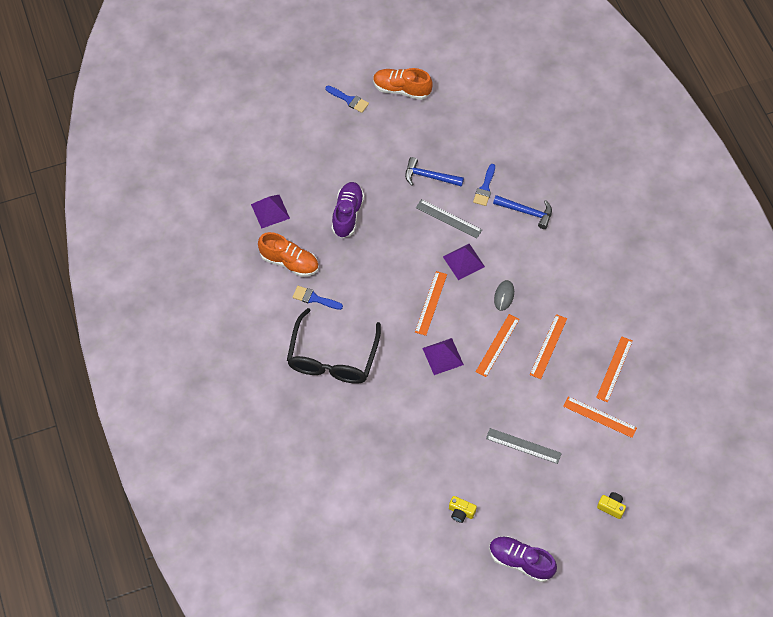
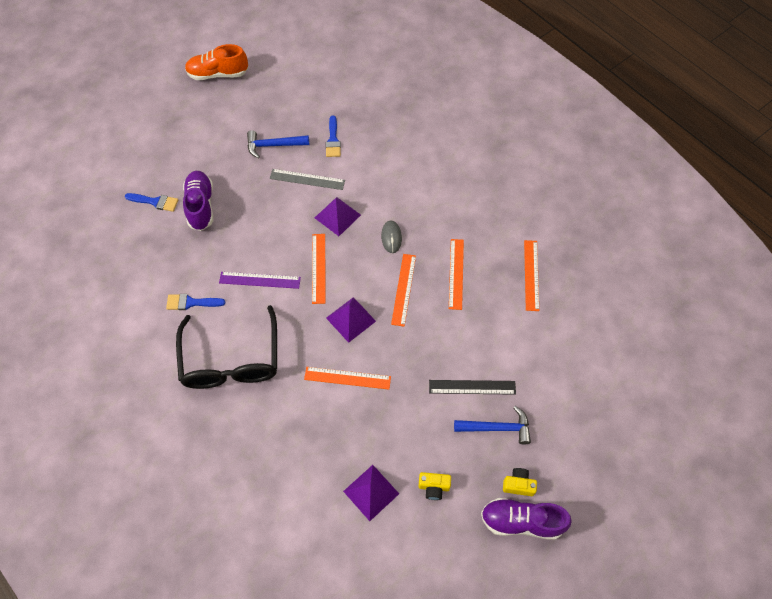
camera: 20 degrees left, 0 degrees up
(270, 211) = (116, 227): purple pyramid -> purple pyramid (371, 492)
(289, 262) = (152, 273): orange shoe -> none
(349, 100) = (168, 97): blue brush -> blue brush (155, 202)
(377, 297) = (260, 280): none -> purple ruler
(523, 446) = (472, 387): grey ruler -> black ruler
(526, 212) = (382, 150): blue hammer -> blue hammer (497, 428)
(600, 417) = (538, 329): orange ruler -> orange ruler (347, 378)
(611, 507) = (591, 422): yellow camera -> yellow camera (518, 485)

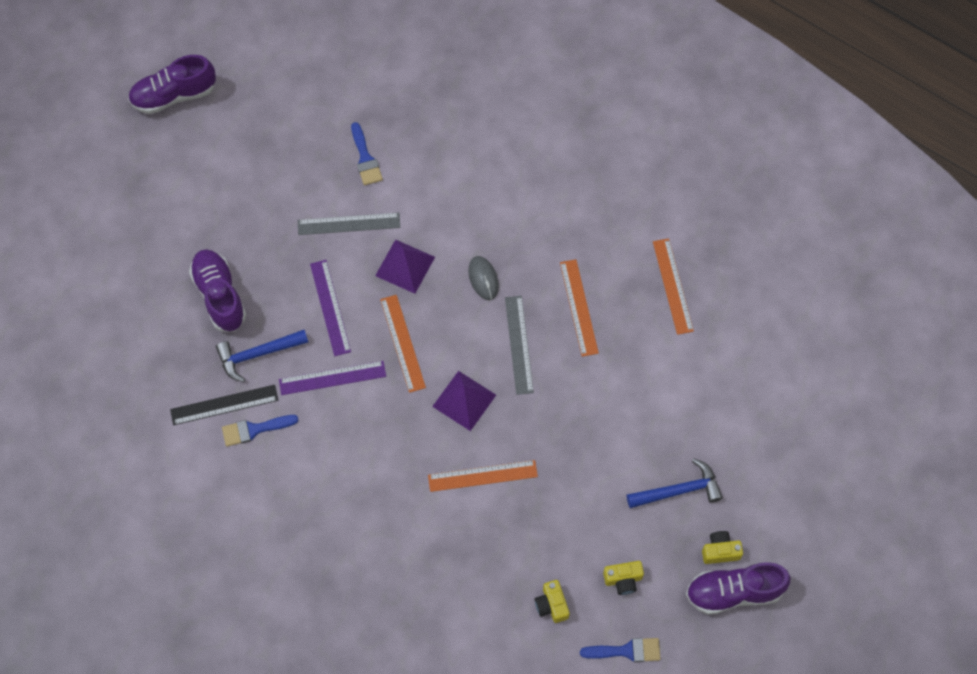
camera: 15 degrees left, 5 degrees up
(155, 202) = (156, 305): blue brush -> blue brush (626, 651)
(218, 74) = (174, 95): orange shoe -> purple shoe
(231, 360) = (331, 490): black glasses -> none
(273, 145) = (287, 185): blue hammer -> blue hammer (258, 354)
(275, 231) = (330, 307): none -> purple ruler
(371, 492) = (551, 605): purple pyramid -> yellow camera
(404, 289) = (519, 344): orange ruler -> grey ruler
(472, 387) = (636, 448): black ruler -> black ruler (224, 405)

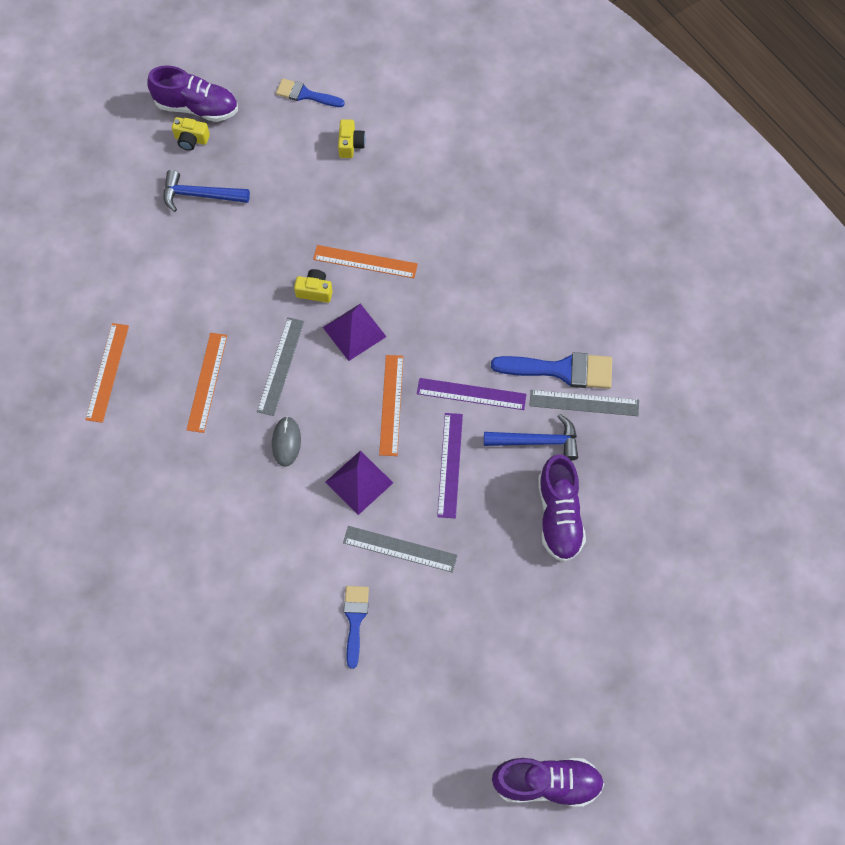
camera: 160 degrees left, 0 degrees up
(224, 405) = (584, 403): black ruler -> grey ruler
(254, 429) = (561, 370): blue brush -> blue brush, size x1.59
(623, 579) = (282, 144): yellow camera -> yellow camera (315, 291)

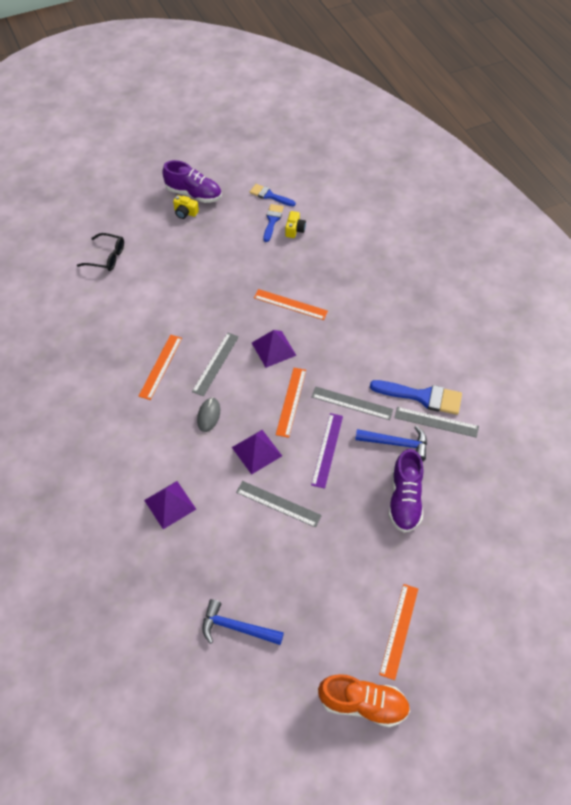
camera: 10 degrees right, 10 degrees down
(95, 227) = (106, 257): none -> black glasses
(107, 372) = (91, 349): orange ruler -> orange ruler (399, 630)
(200, 195) = (183, 247): blue hammer -> blue hammer (236, 627)
(261, 573) = (170, 504): none -> purple pyramid
(315, 291) = (250, 318): yellow camera -> none
(355, 620) = (234, 550): blue brush -> blue brush (272, 220)
(471, 394) = (352, 403): purple ruler -> grey ruler
(546, 783) = (363, 703): purple shoe -> orange shoe

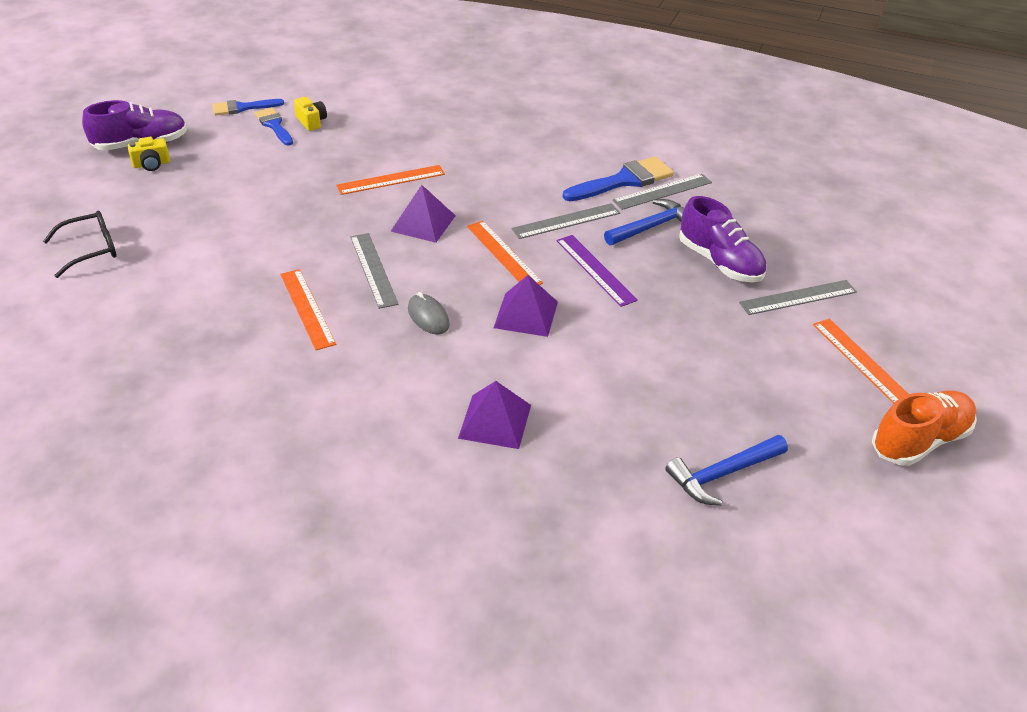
camera: 45 degrees left, 15 degrees down
(278, 504) = (611, 342): grey ruler -> grey ruler (798, 297)

